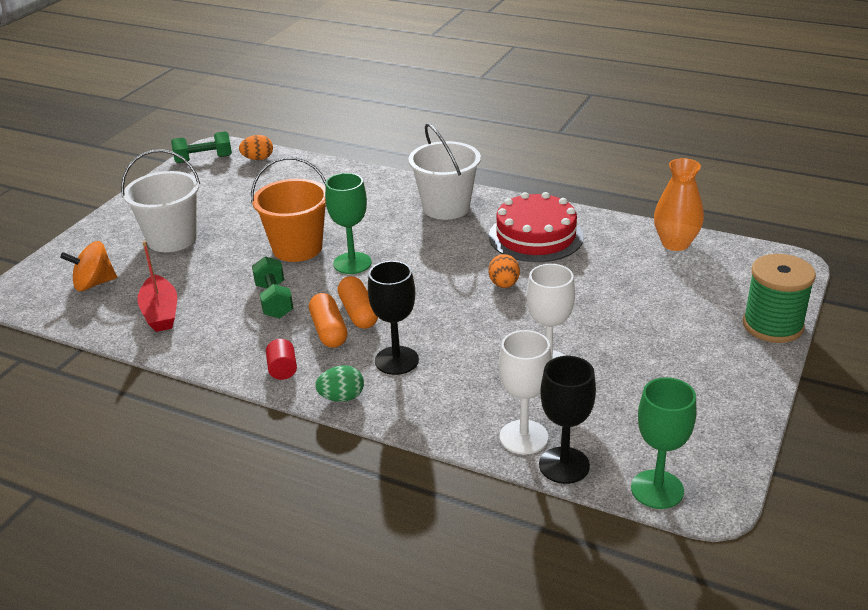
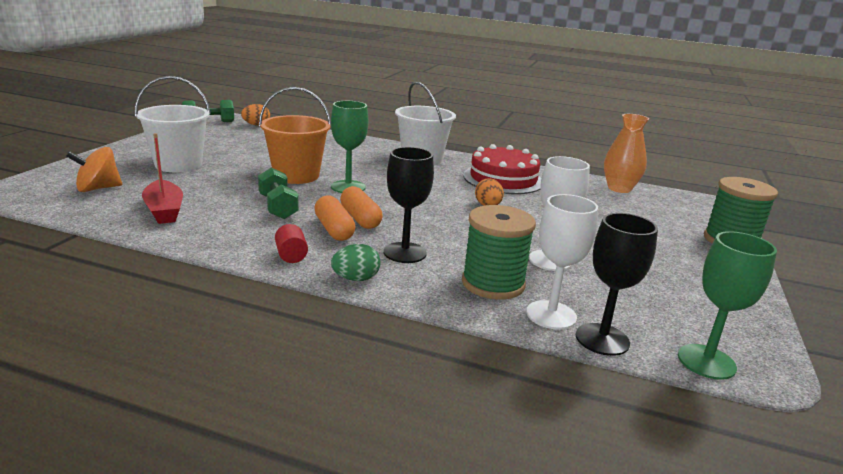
camera: 10 degrees left, 10 degrees down
(477, 399) = (493, 283): none -> green spool

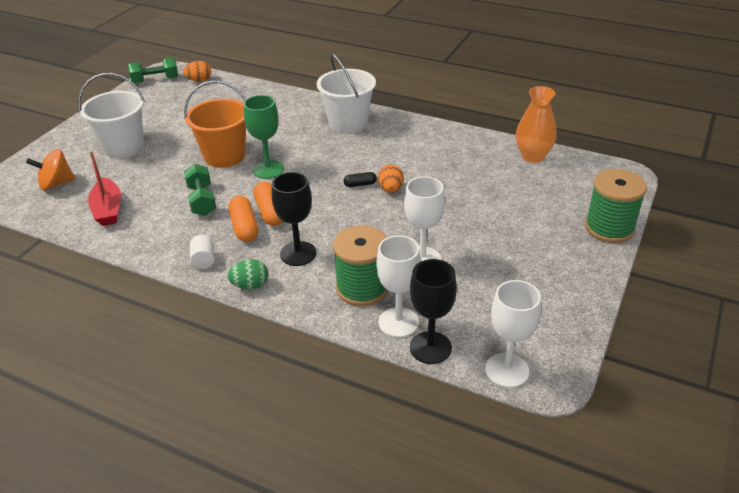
camera: 10 degrees right, 15 degrees up
(291, 256) = (204, 260): red cylinder -> white cylinder
(453, 201) = (360, 184): none -> black capsule
(503, 179) = (419, 149): red cake -> none
(706, 362) = (507, 370): green goblet -> white goblet

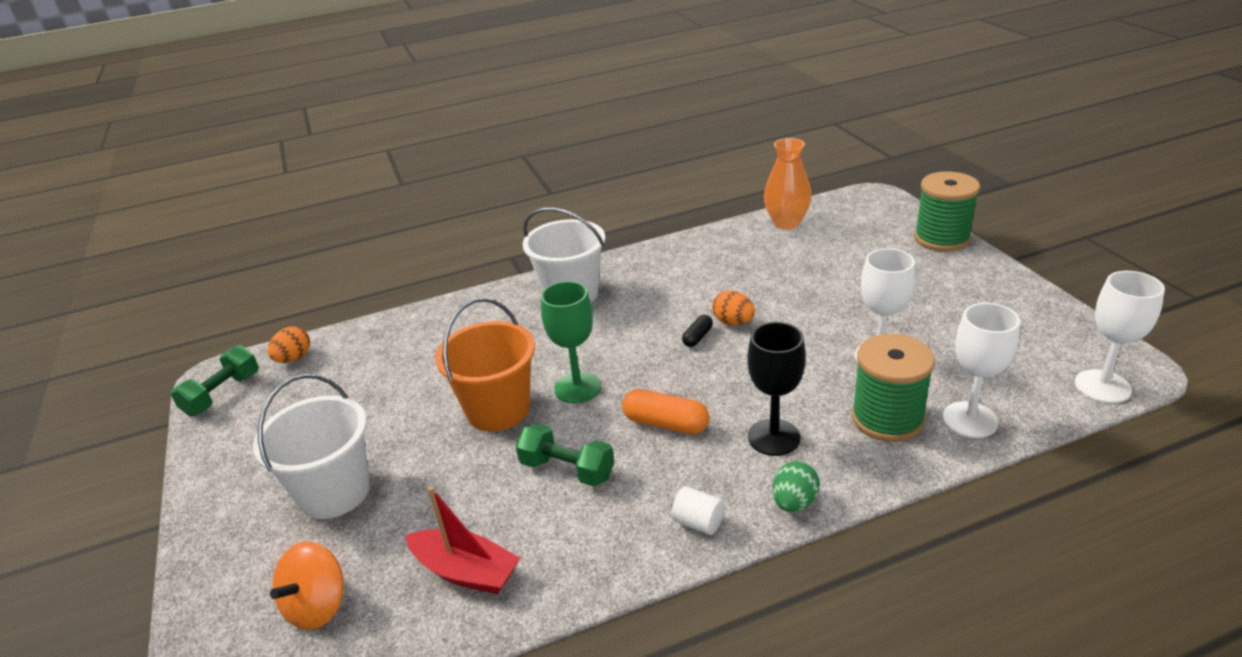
camera: 45 degrees left, 5 degrees down
(244, 227) = (670, 457): orange capsule -> none
(430, 347) = (1030, 417): black goblet -> none

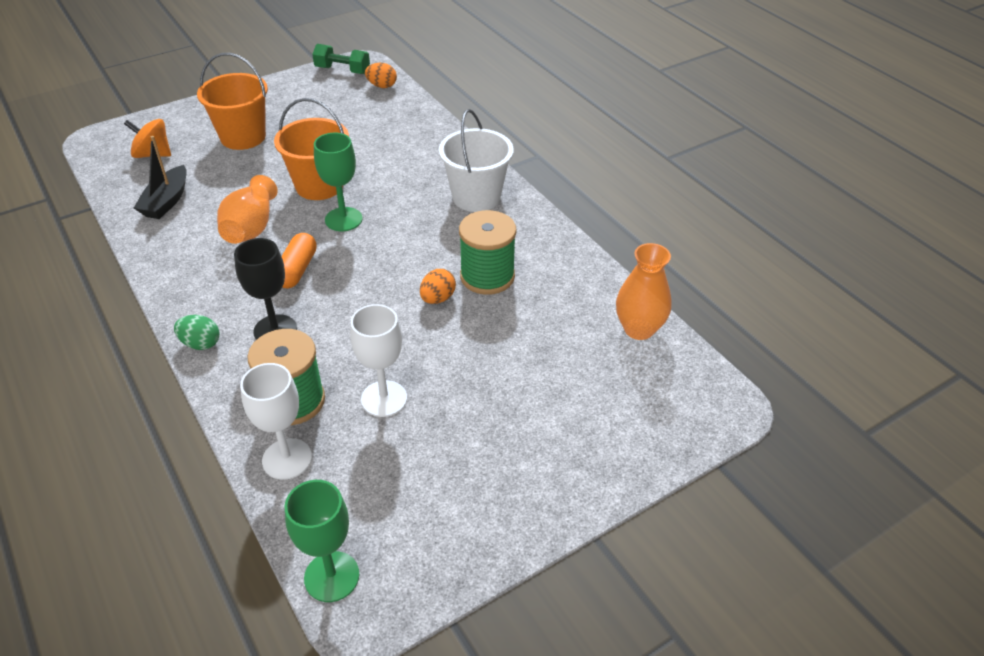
camera: 75 degrees right, 10 degrees up
(334, 492) = (243, 137): white bucket -> orange bucket
(466, 571) = (166, 201): red boat -> black boat
(567, 470) = (251, 228): green dumbbell -> orange vase
(697, 337) = (413, 278): black capsule -> none
(698, 522) = (189, 295): white cylinder -> none
(941, 238) = (630, 467): green spool -> green spool (487, 276)
(1102, 386) = (331, 576): white goblet -> green goblet

